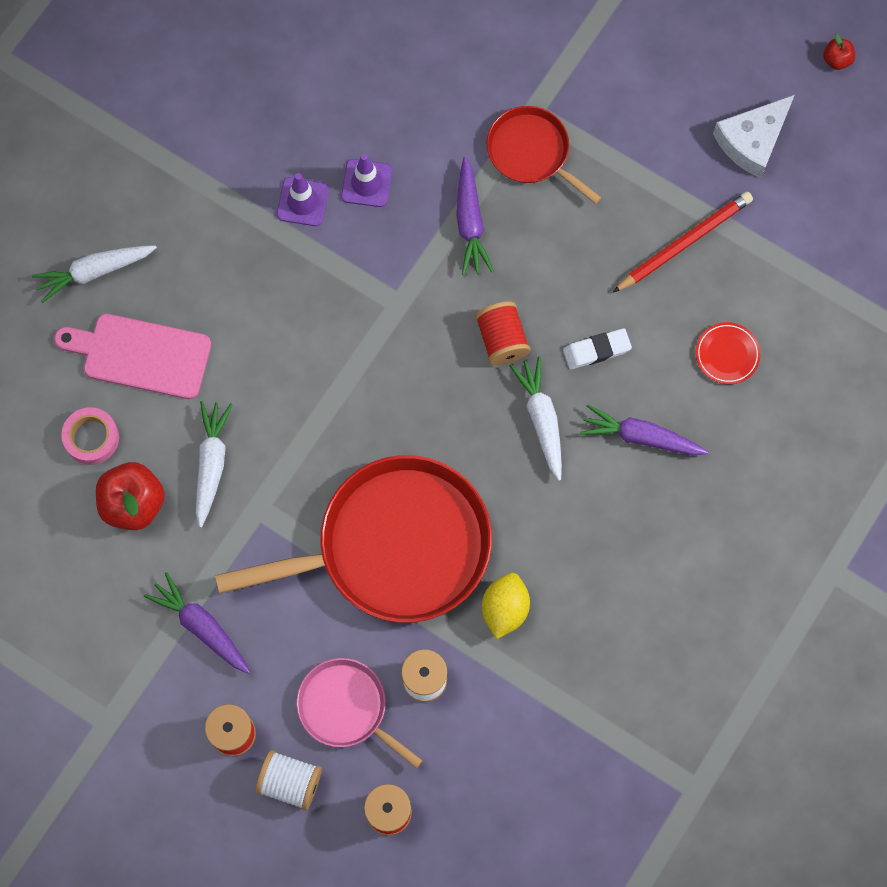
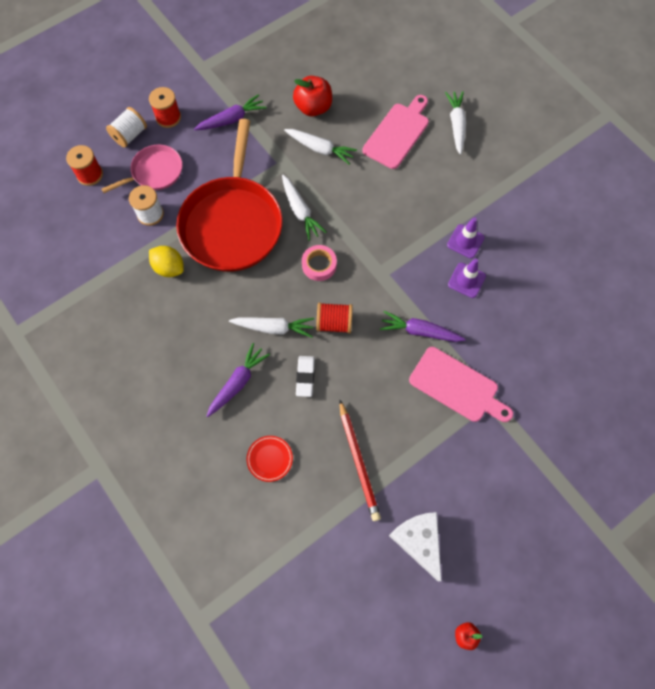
camera: 110 degrees right, 5 degrees down
(91, 438) = (358, 99): pink tape -> pink tape (319, 265)
(336, 453) = (300, 211): none -> white carrot
(532, 152) = (457, 386): red pan -> pink cutting board

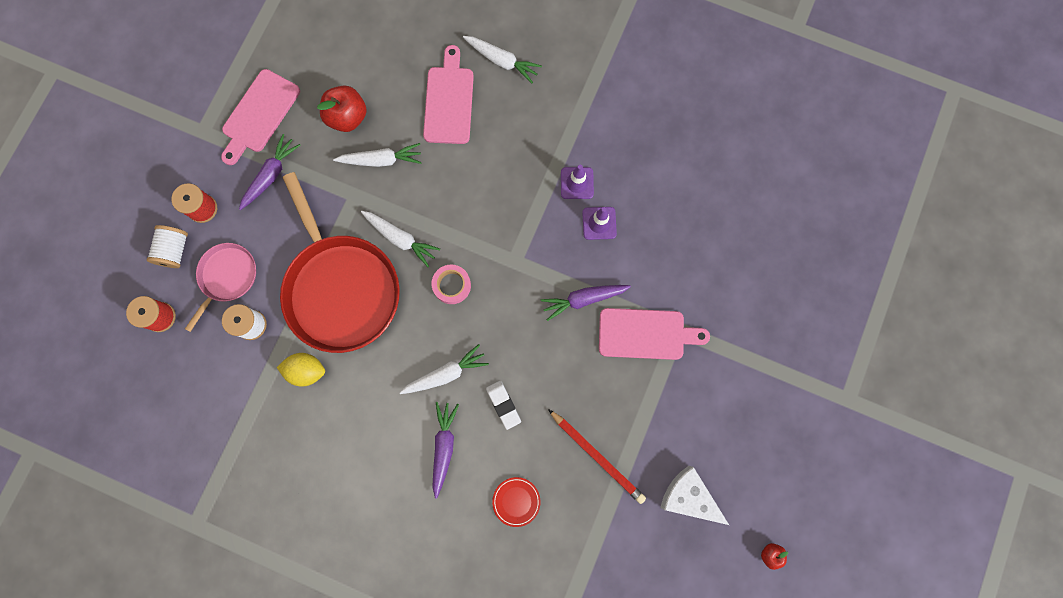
camera: 30 degrees left, 10 degrees up
(250, 75) = (259, 114): none -> pink cutting board
(334, 323) = (500, 336): red spool -> none
(456, 125) = (502, 61): white carrot -> white carrot turned 150 degrees clockwise

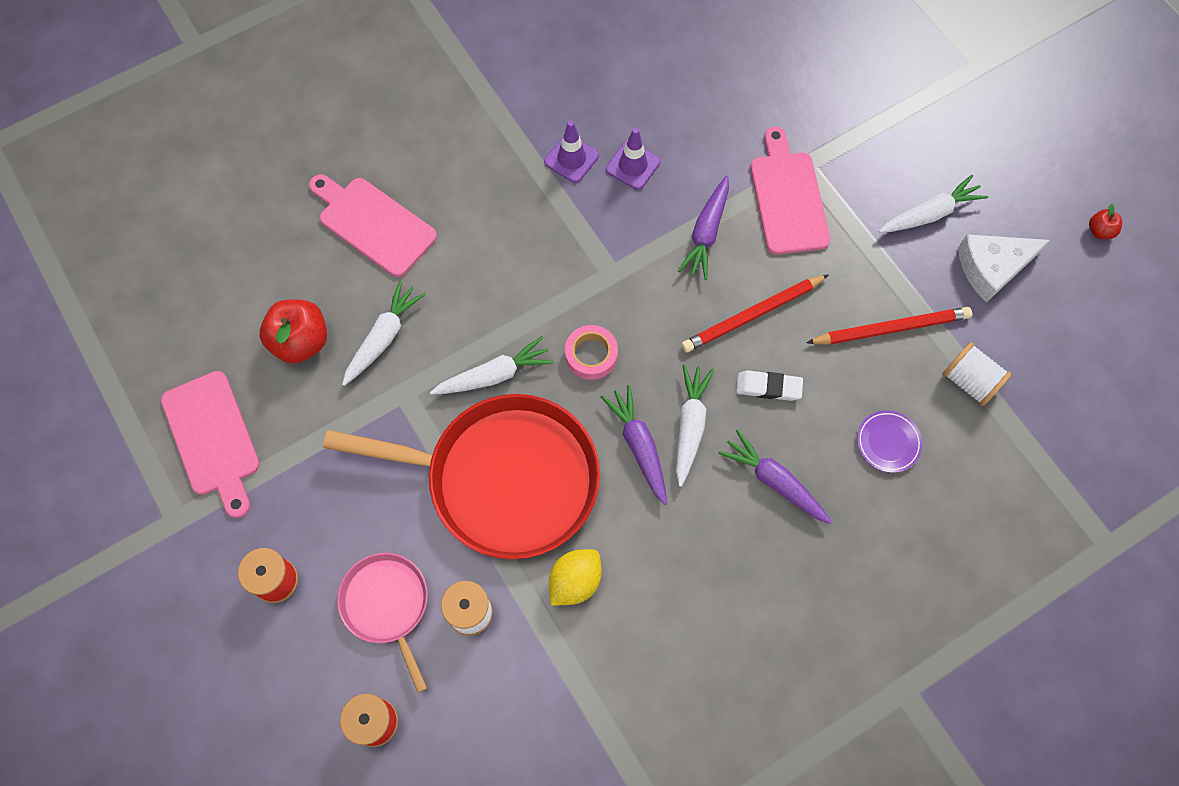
camera: 55 degrees left, 10 degrees down
(174, 250) = (302, 650): white spool -> white spool (969, 381)
(271, 175) = (300, 472): purple carrot -> purple carrot (639, 446)
(502, 61) = (372, 143): white carrot -> white carrot (930, 214)
(516, 501) = (888, 442): red plate -> purple plate
(546, 364) = (752, 315): none -> red pencil
(646, 334) = (787, 198): pink cutting board -> pink cutting board turned 45 degrees counterclockwise

